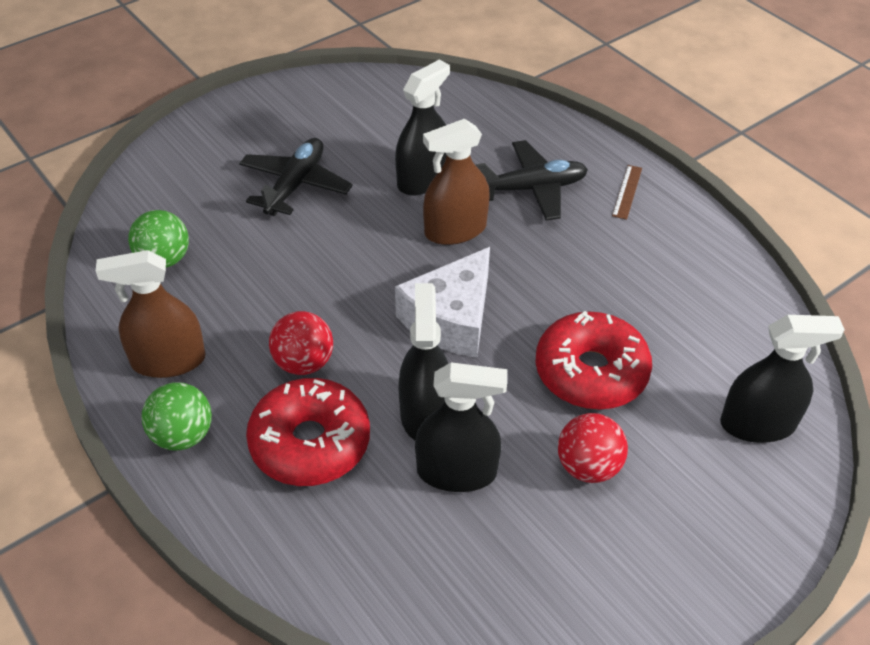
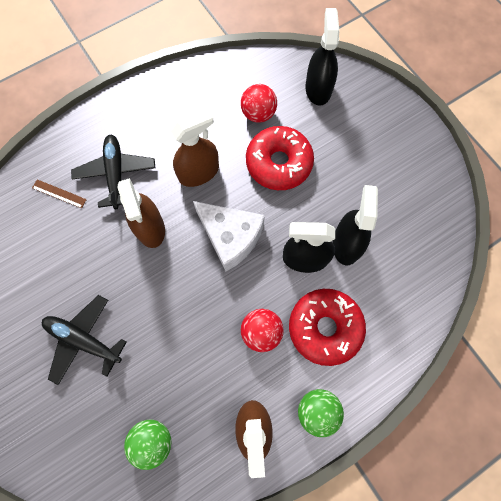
camera: 85 degrees left, 25 degrees up
(422, 179) = (93, 245): black spray bottle -> none
(552, 274) = (199, 172): none -> brown spray bottle
(588, 467) = (344, 175): red ball -> red ball (258, 114)
(627, 192) = (128, 117): brown ruler -> brown ruler (59, 194)

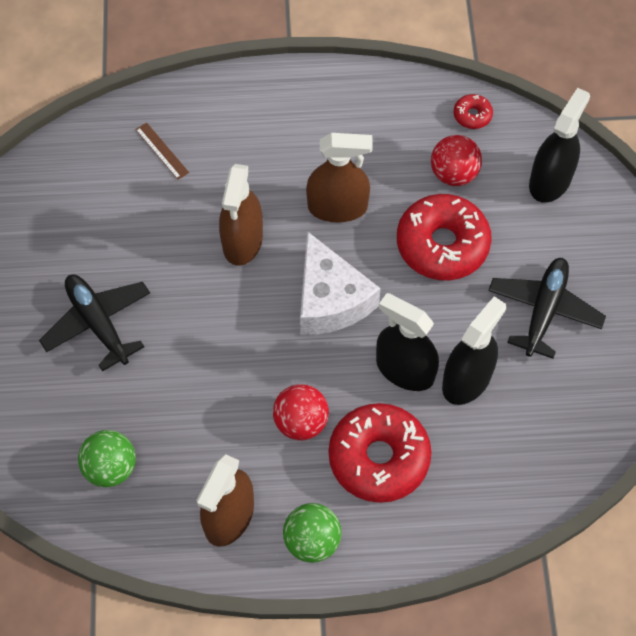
camera: 30 degrees right, 10 degrees down
(116, 174) = (239, 161): black plane -> black plane (544, 310)
(247, 71) = (472, 115): none -> red donut

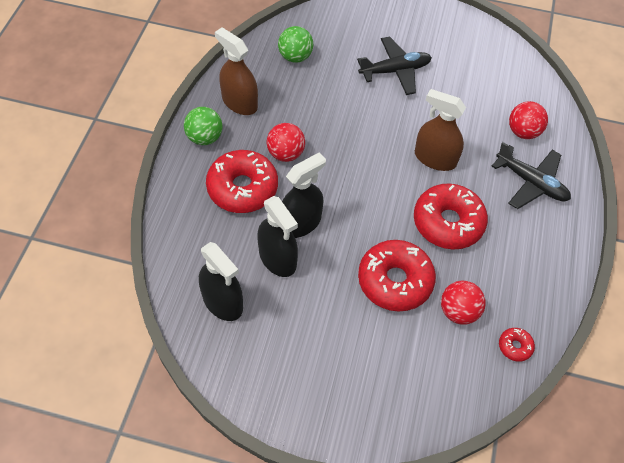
camera: 105 degrees right, 5 degrees down
(162, 151) = (523, 132): brown ruler -> red ball
(330, 299) = (371, 196): white cheese -> none
(337, 207) = (448, 222): brown spray bottle -> red donut
(544, 310) = (314, 331): black plane -> black plane (531, 183)
(550, 180) = (434, 384): black spray bottle -> black spray bottle (222, 302)

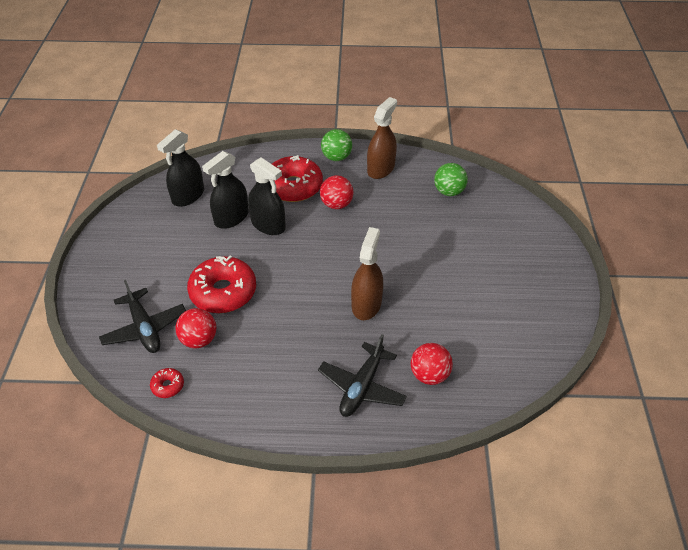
camera: 80 degrees right, 10 degrees down
(395, 71) = (466, 261): black plane -> black plane (144, 328)
(448, 222) = (293, 322): red donut -> none

